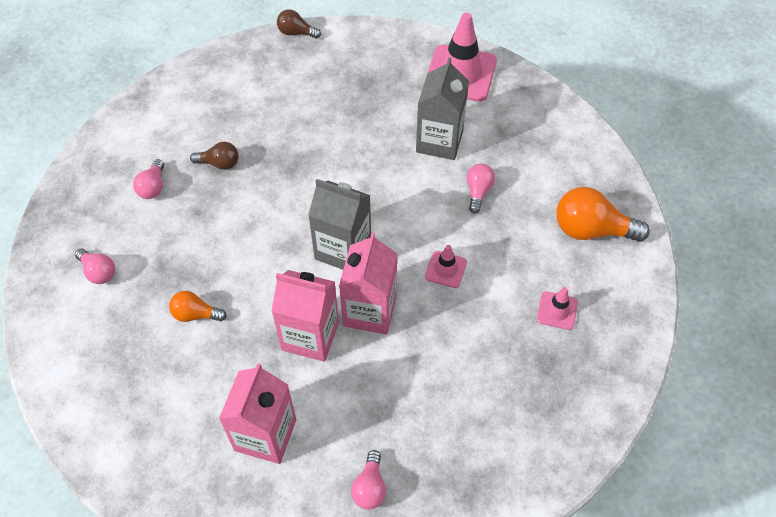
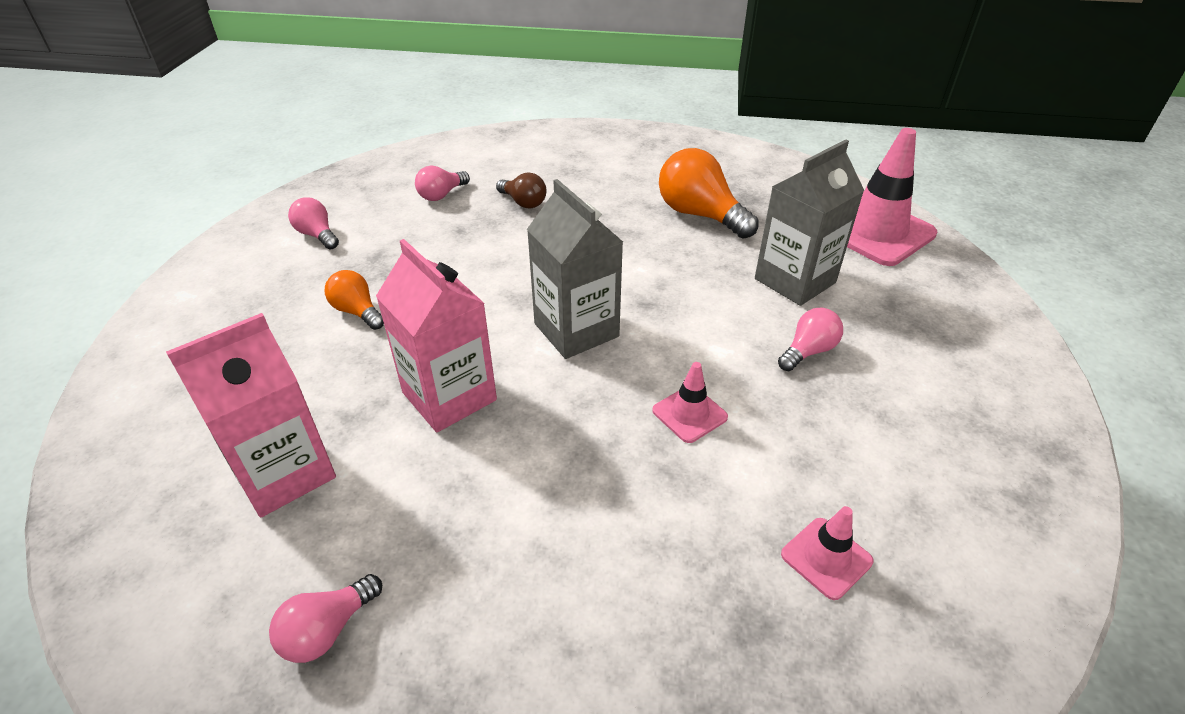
camera: 35 degrees right, 15 degrees down
(98, 272) = (317, 235): pink light bulb -> pink light bulb turned 150 degrees clockwise
(296, 33) = (705, 138): brown light bulb -> none
(369, 311) = (546, 408): pink carton -> none
(591, 230) = (964, 477): orange light bulb -> orange light bulb (700, 215)

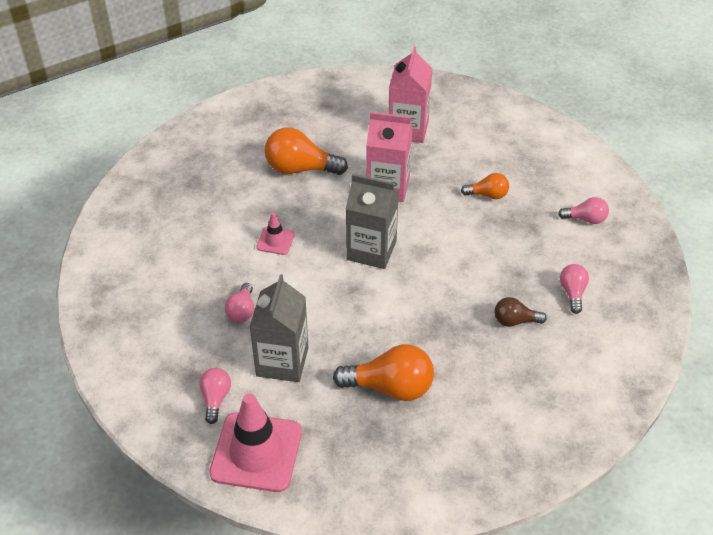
camera: 140 degrees right, 5 degrees up
(328, 630) = (328, 108): pink light bulb -> pink light bulb (215, 398)
(534, 516) = (300, 169): none -> orange light bulb
(826, 558) = (179, 216): pink traffic cone -> none

